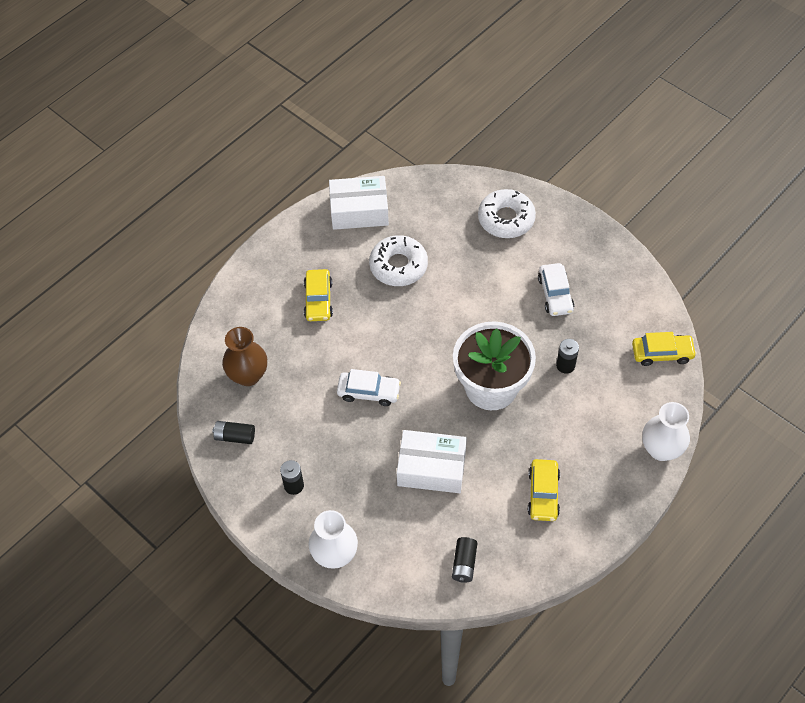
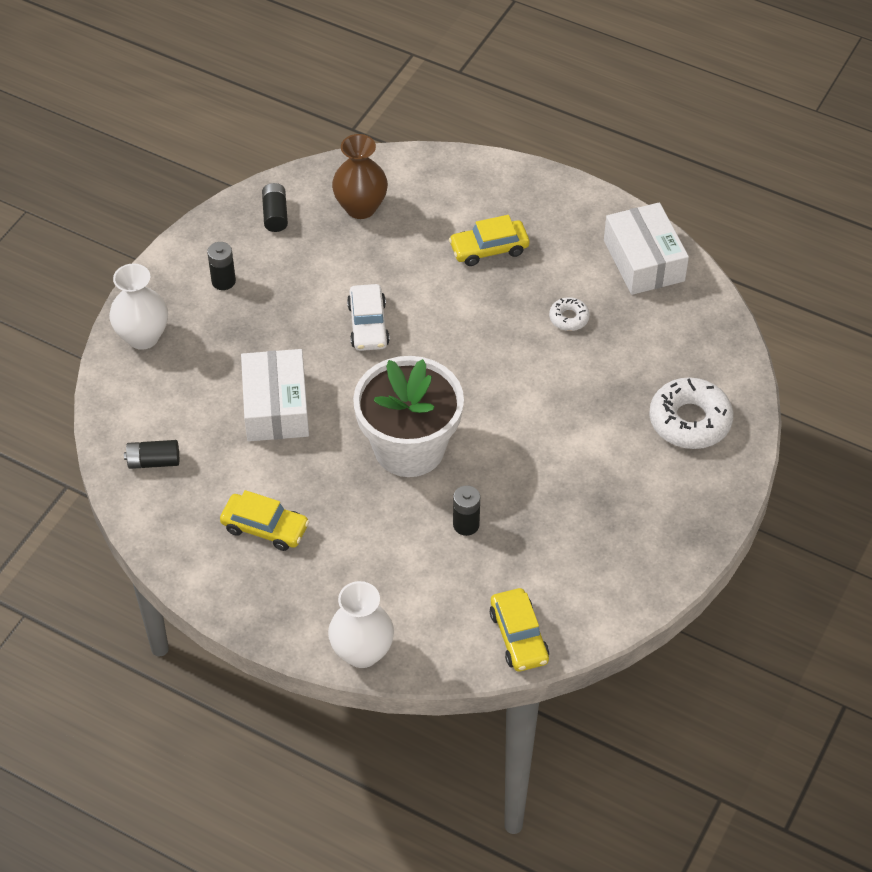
camera: 75 degrees right, 5 degrees down
(398, 266) = (569, 318): white donut -> white donut, size x0.50
(543, 494) = (265, 528): yellow car -> yellow car turned 150 degrees counterclockwise
(555, 294) = (579, 496): white car -> none

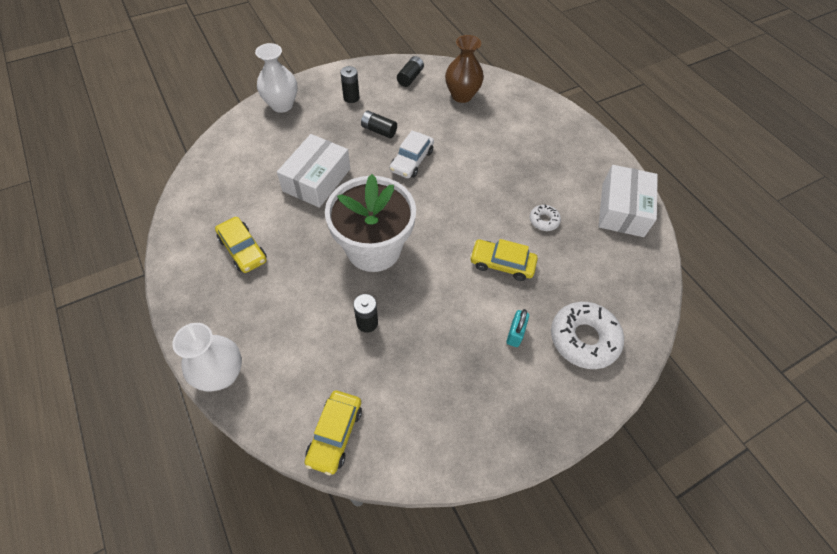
camera: 30 degrees right, 5 degrees up
(153, 461) = (221, 174): black battery -> black battery (379, 130)
(489, 249) = (522, 153): yellow car -> yellow car (502, 264)
(621, 453) = (515, 334): none -> turquoise padlock

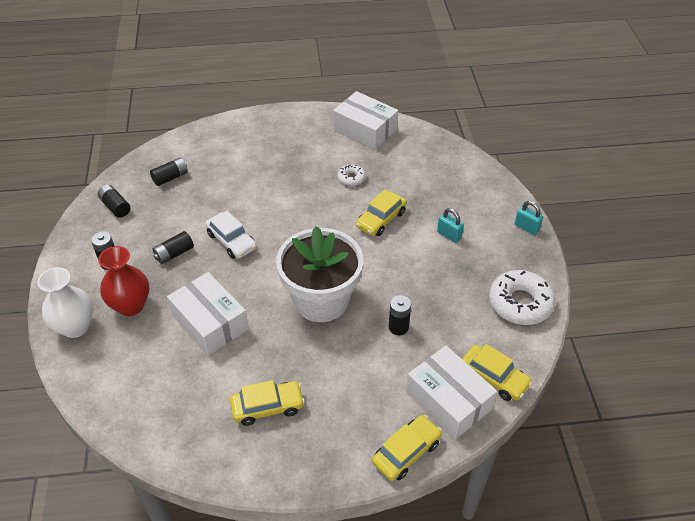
camera: 65 degrees left, 10 degrees down
(222, 374) = (406, 452): white vase -> yellow car
(292, 396) = (448, 400): none -> white box
(314, 126) = (131, 306): none -> red vase
(462, 95) = (170, 177): brown vase -> black battery
(574, 415) = (526, 227): none -> turquoise padlock
(583, 339) = (469, 198): white donut -> white donut (520, 303)

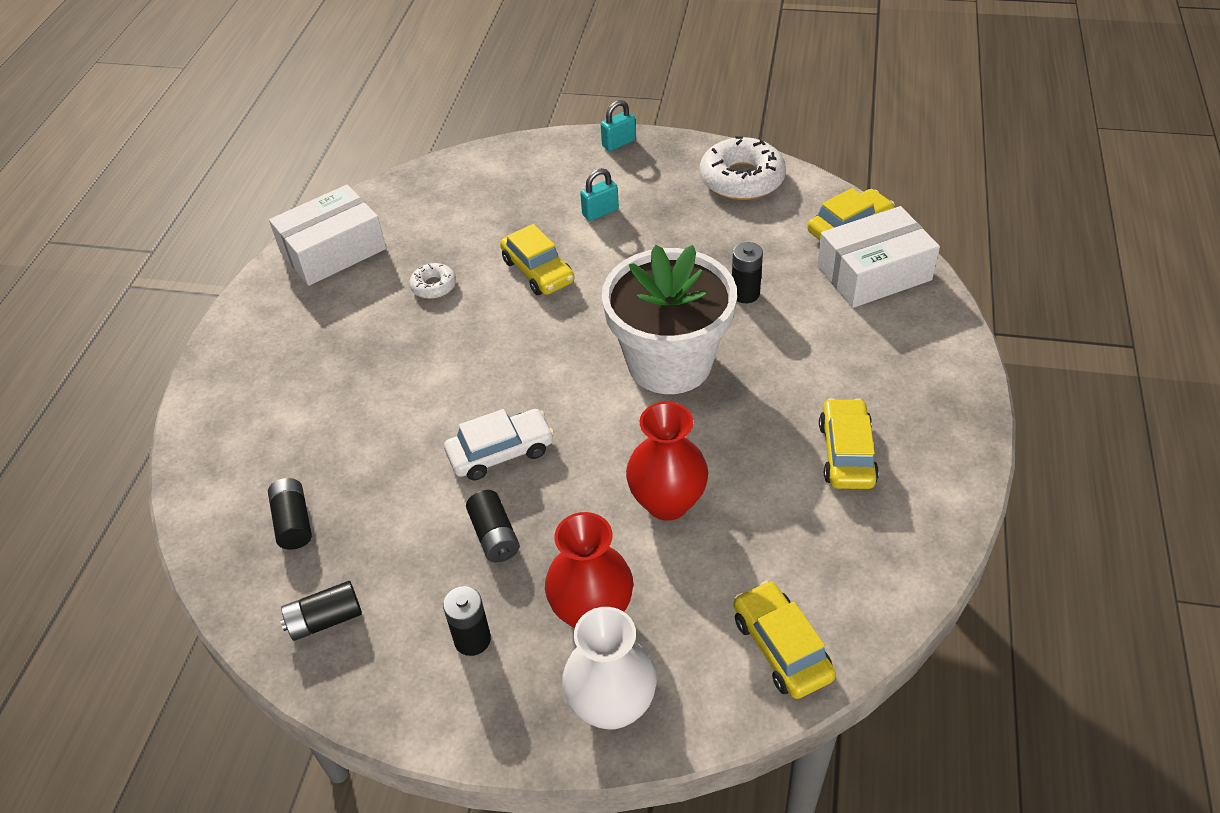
camera: 70 degrees left, 0 degrees up
(210, 322) = (667, 502): white box -> red vase
(406, 452) = (943, 326): yellow car -> yellow car (781, 647)

